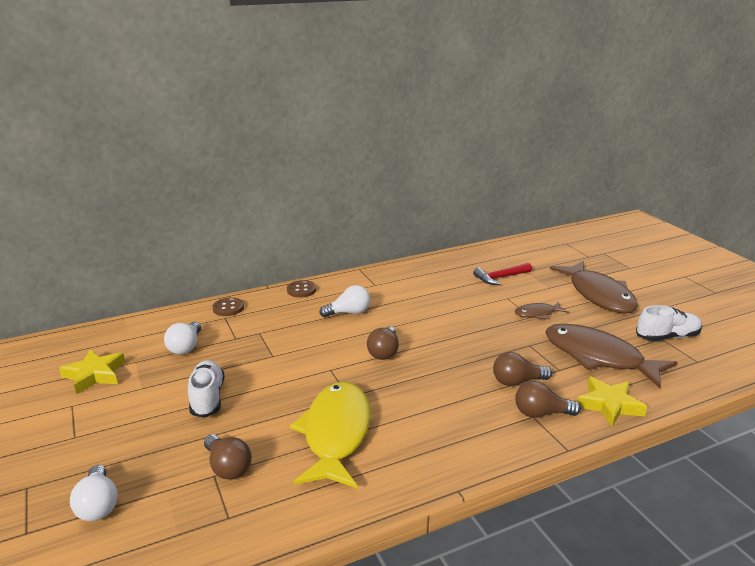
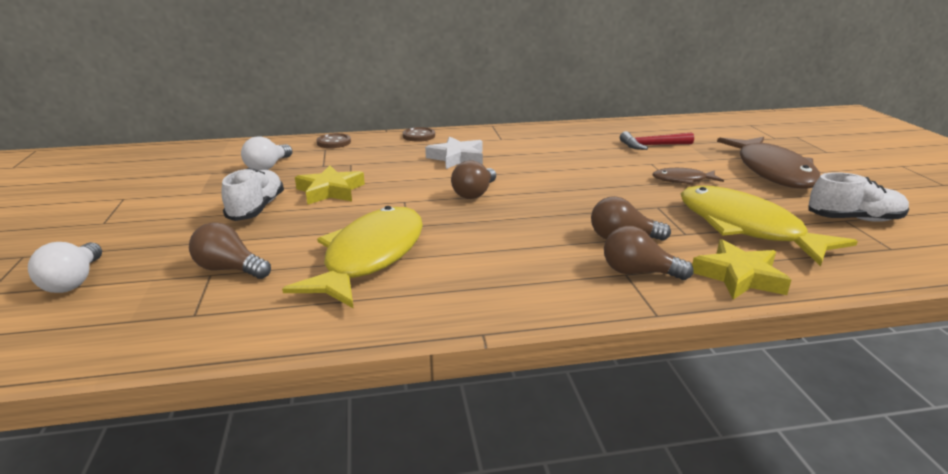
camera: 15 degrees right, 0 degrees up
(95, 375) = (164, 178): yellow star -> yellow star (330, 191)
(227, 467) = (230, 269): brown light bulb -> brown light bulb turned 135 degrees clockwise
(348, 313) = (457, 158): white light bulb -> white star
(598, 357) = (745, 228): brown fish -> yellow fish

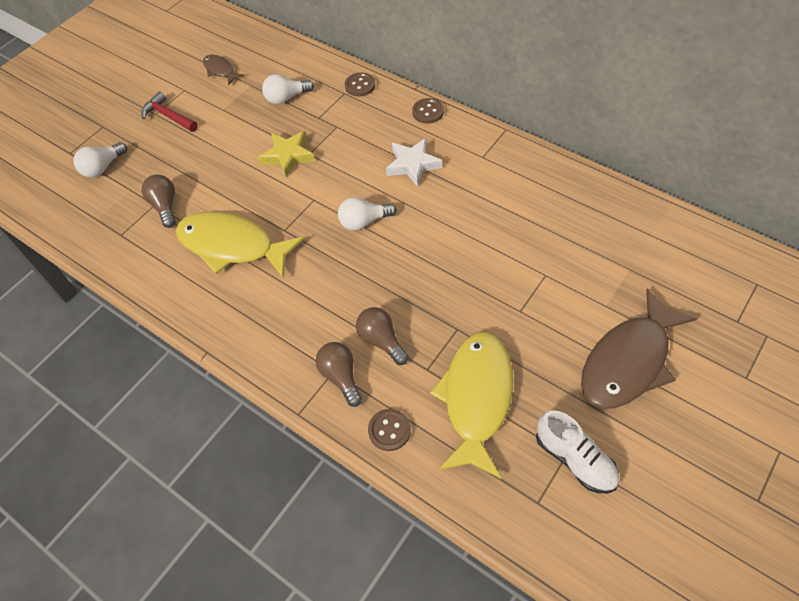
camera: 50 degrees right, 30 degrees up
(256, 208) = (232, 150): white shoe -> none
(370, 257) = (232, 246): yellow fish -> yellow fish turned 135 degrees counterclockwise
(474, 193) = (364, 221): brown light bulb -> white light bulb
(652, 146) = (590, 251): red hammer -> red hammer (168, 116)
(682, 180) = (530, 314): brown fish -> brown fish (220, 70)
(739, 276) = (389, 430): yellow star -> brown button

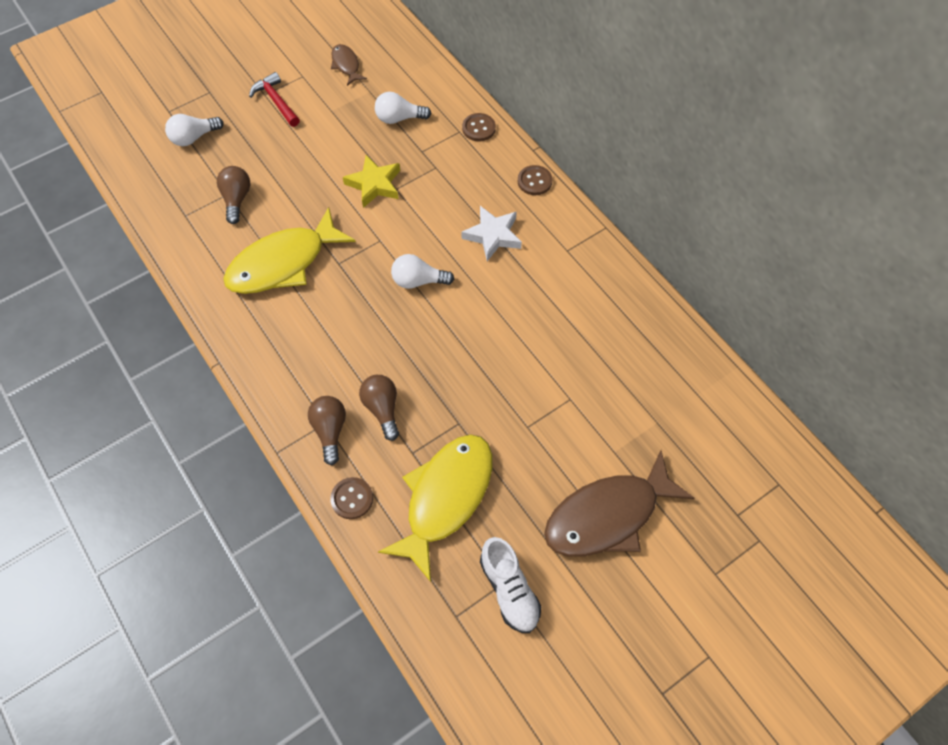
camera: 15 degrees right, 5 degrees up
(232, 246) = (283, 263): yellow fish -> yellow fish turned 75 degrees counterclockwise

